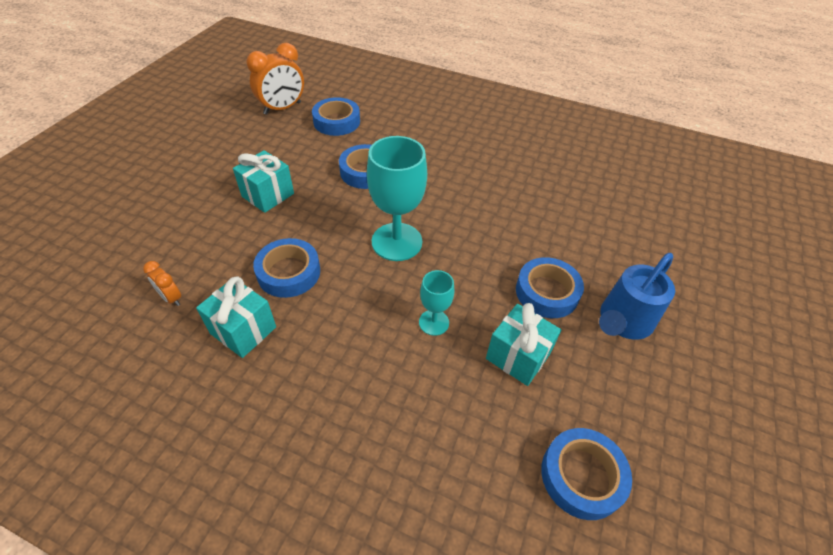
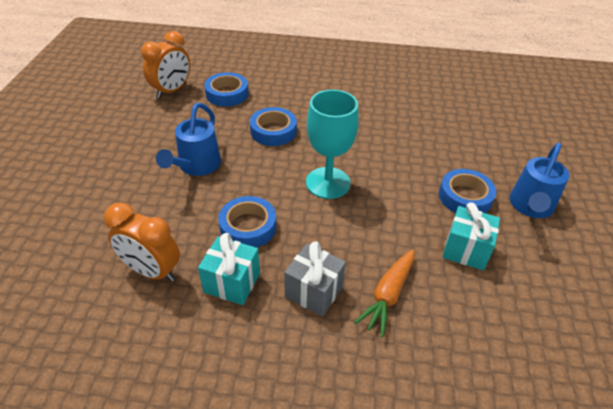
camera: 15 degrees left, 5 degrees down
(171, 298) = (152, 271): orange clock -> orange clock, size x1.98
(268, 195) = (196, 166): turquoise gift -> blue watering can
(323, 362) = (314, 291): none -> grey gift
(402, 387) = (388, 295): none -> orange carrot
(434, 322) = (389, 239): turquoise goblet -> none
(582, 476) = (553, 325): blue tape -> none

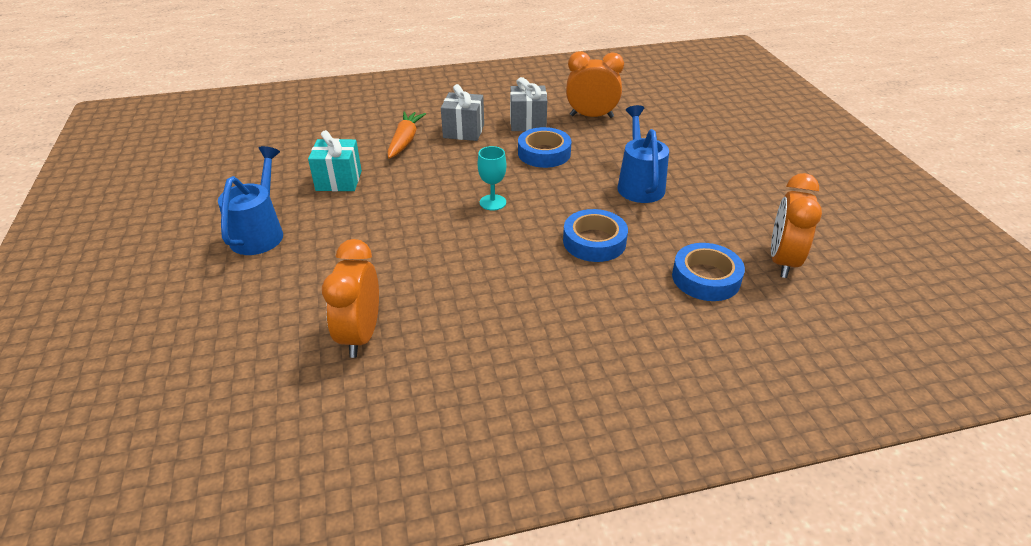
camera: 160 degrees right, 5 degrees down
(232, 283) = (528, 123): turquoise gift -> grey gift
(328, 183) = (493, 202): turquoise goblet -> turquoise goblet, size x0.53
(445, 115) = (360, 335): none -> orange clock
(465, 197) = (336, 225): blue tape -> none

